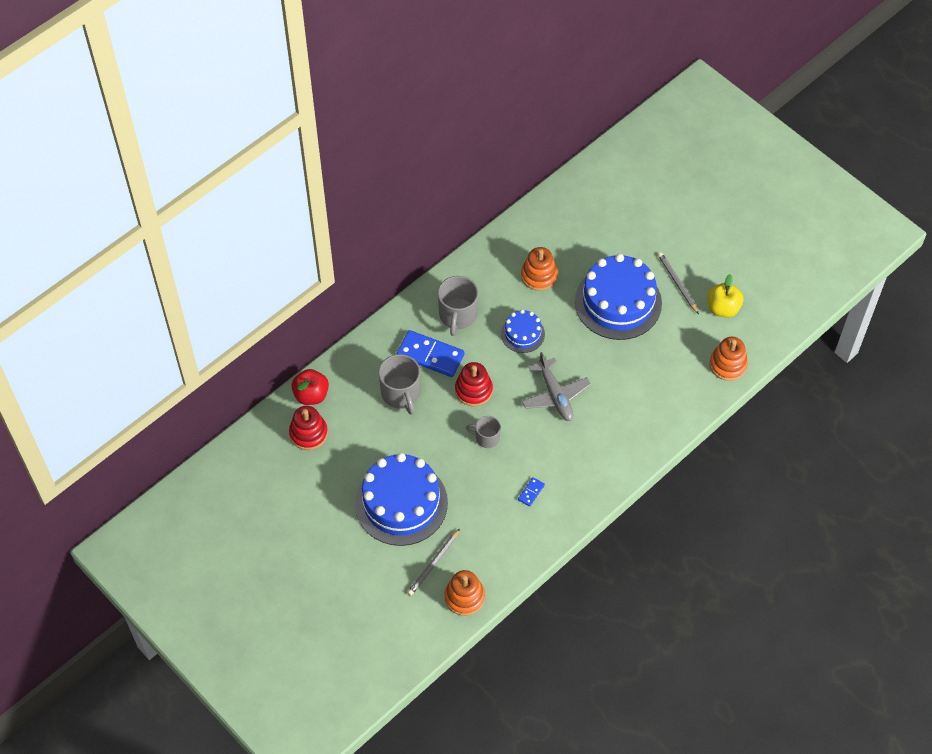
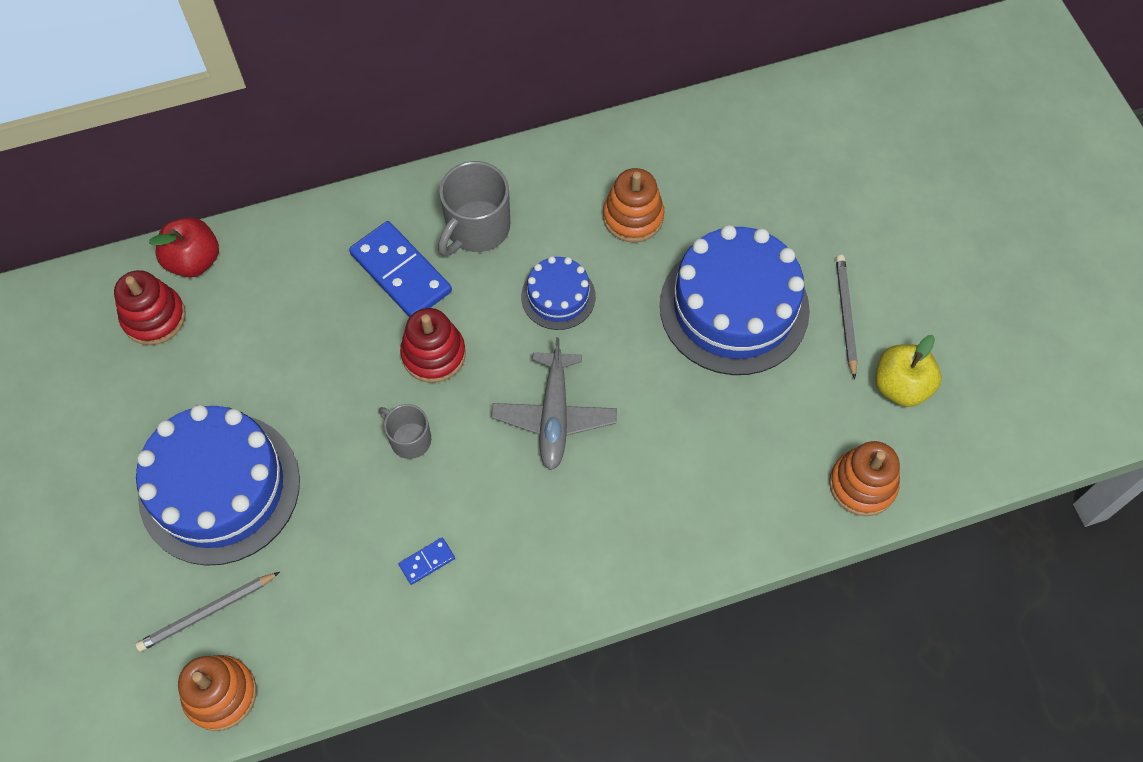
camera: 25 degrees right, 5 degrees up
(401, 393) = (323, 313): grey mug -> none

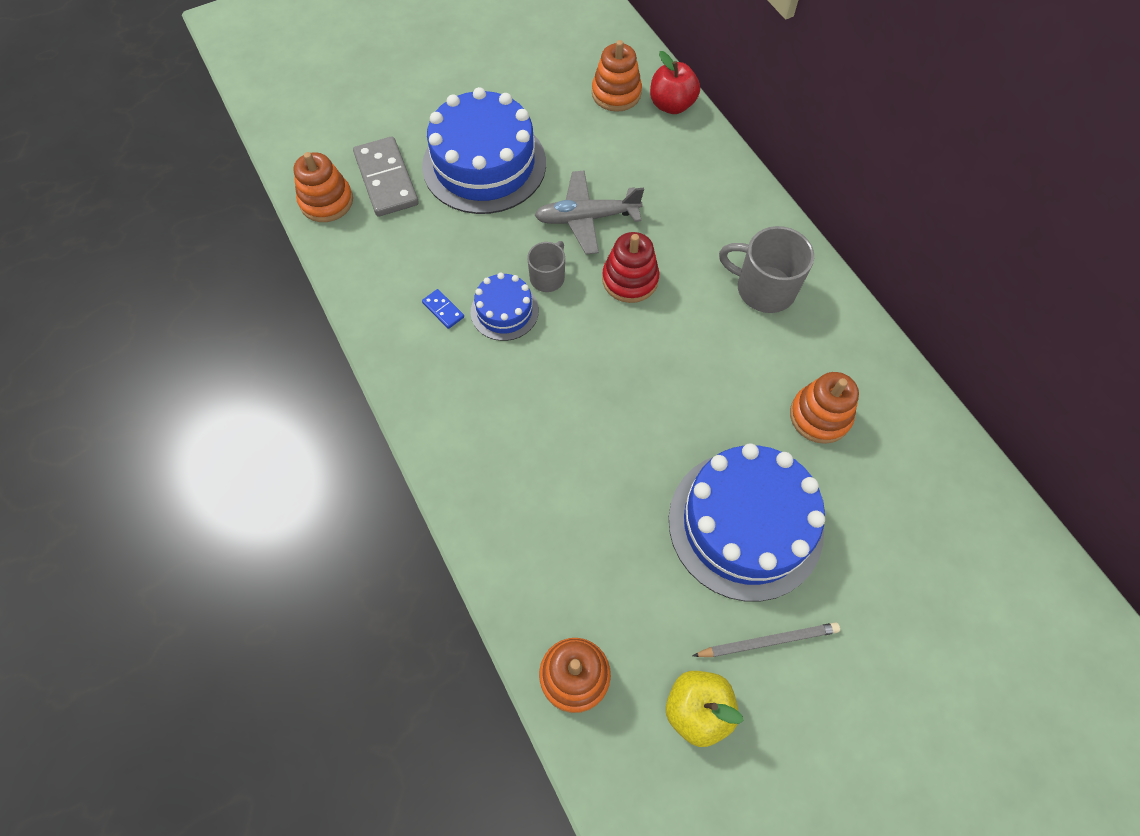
camera: 80 degrees right, 0 degrees up
(154, 317) = (616, 93): red stacking toy -> orange stacking toy
(207, 613) = (386, 179): grey pencil -> grey domino
(400, 273) = (701, 241): blue domino -> none
(554, 416) = (591, 381): grey plane -> grey plane (586, 218)
(558, 296) = (713, 365): blue cake -> blue cake (504, 311)

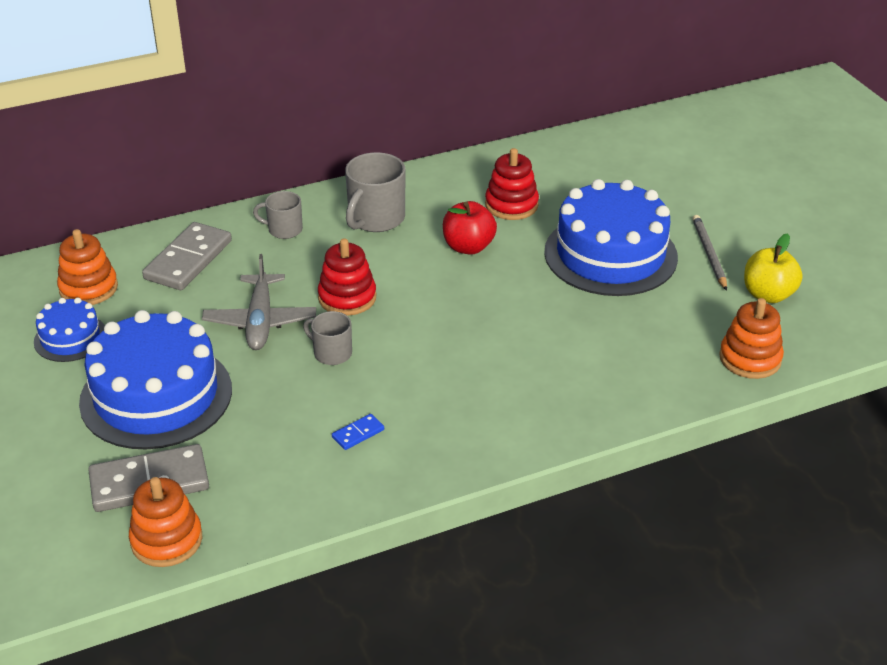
camera: 85 degrees left, 25 degrees down
(504, 311) = (368, 386): blue cake -> blue cake (70, 338)
(667, 151) = (188, 260): none -> grey domino
(671, 105) = (123, 251): red apple -> red apple (468, 247)
(728, 215) = (284, 229): none -> grey mug
(820, 416) = (511, 205): orange stacking toy -> red stacking toy

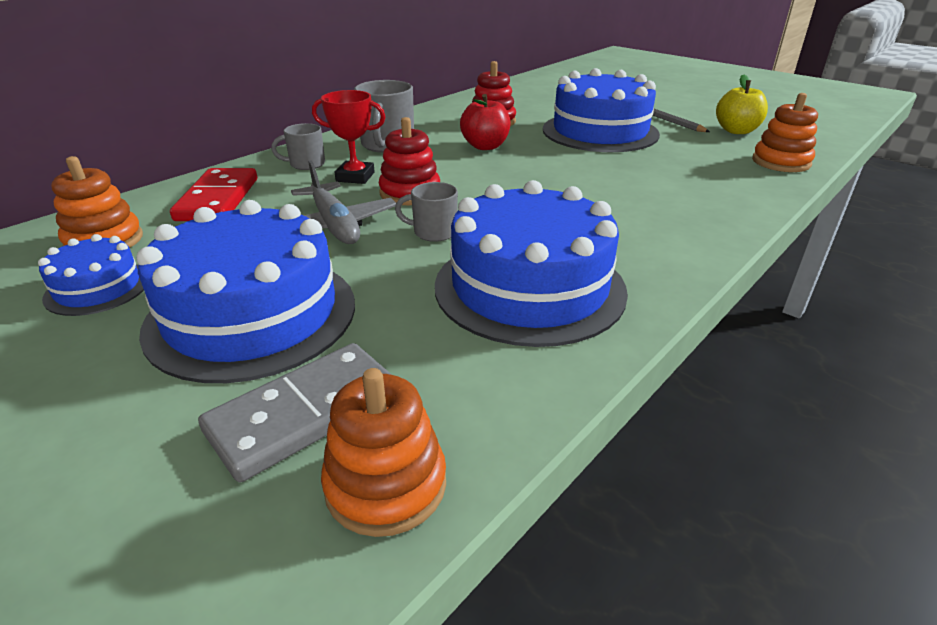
camera: 25 degrees left, 5 degrees down
(188, 260) = (218, 199): grey domino -> red domino
(315, 261) = (355, 177): none -> red trophy
(358, 434) = (529, 287): blue domino -> blue cake

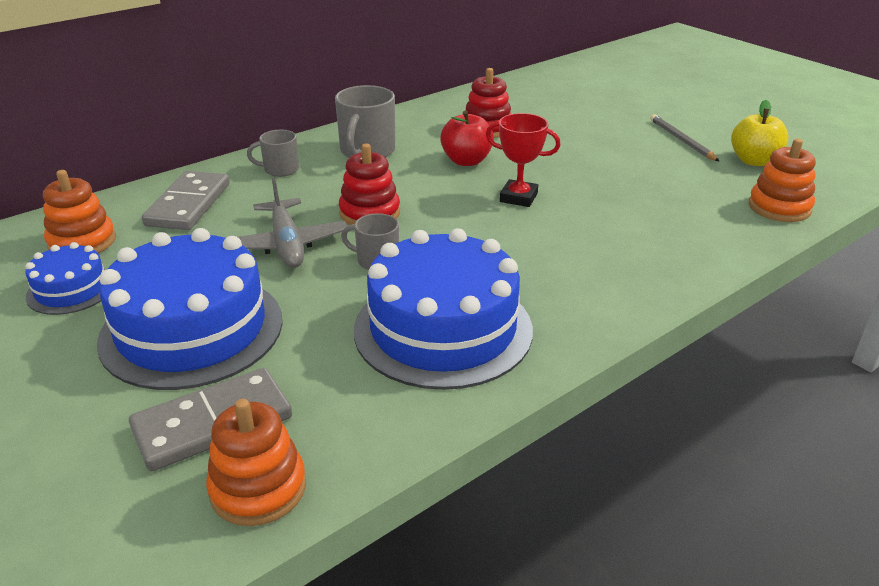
camera: 10 degrees right, 0 degrees up
(218, 199) = (188, 204): red domino -> grey domino
(355, 177) = (323, 189): red trophy -> red trophy (518, 197)
(600, 132) = (598, 151): blue cake -> none

